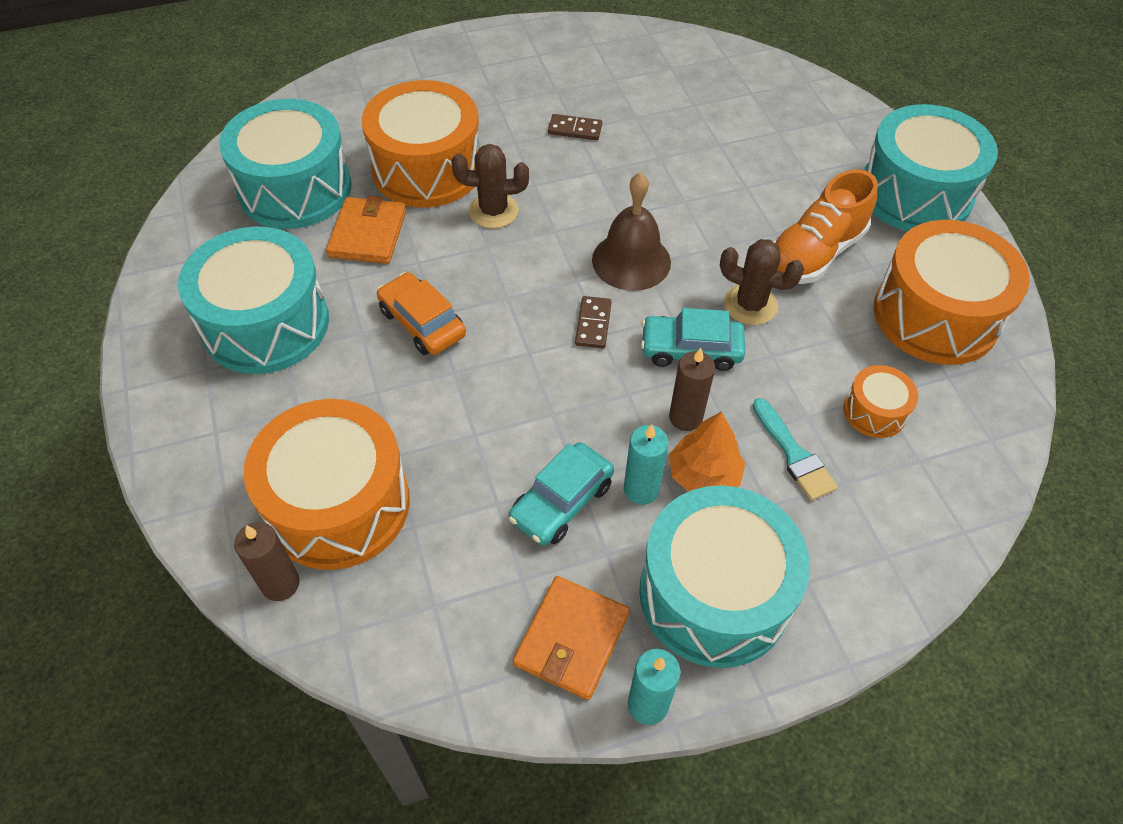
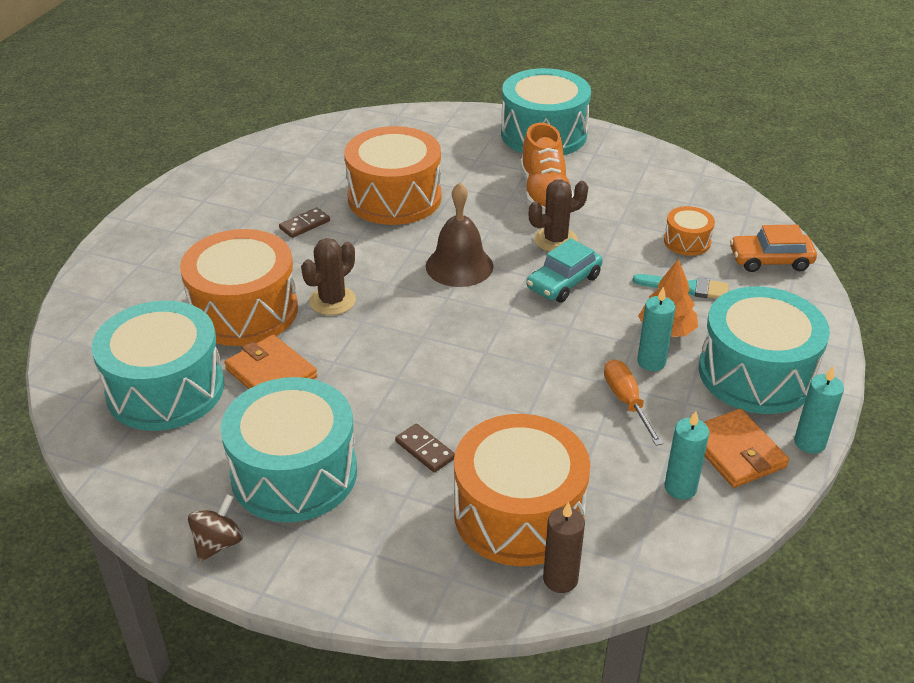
camera: 50 degrees left, 15 degrees down
(157, 329) = (218, 543): none -> brown spinning top
(422, 323) = (396, 389): orange car -> orange car (770, 260)
(476, 616) = (680, 488): none -> turquoise candle
(561, 501) = (626, 401): turquoise car -> orange screwdriver
(593, 324) = (494, 311): brown domino -> brown domino (425, 450)
(685, 417) = (614, 314): brown candle -> none
(935, 315) = (642, 181): orange drum -> orange drum (394, 198)

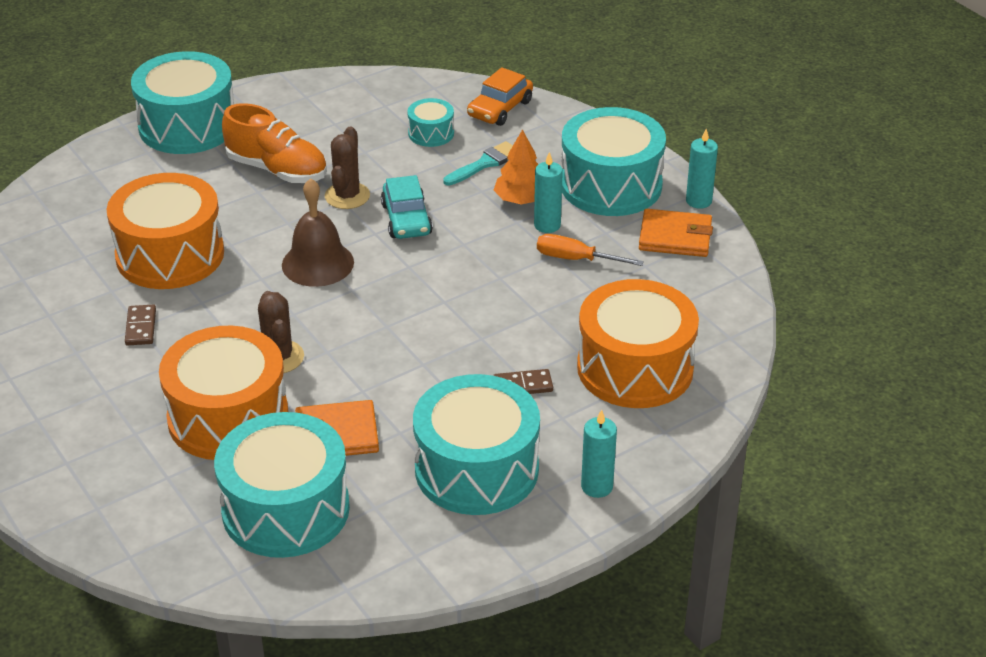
camera: 55 degrees left, 0 degrees up
(218, 543) = (514, 544): brown spinning top -> none
(560, 579) = (713, 378): brown candle -> none
(680, 488) = (683, 280): turquoise candle -> turquoise candle (597, 486)
(687, 241) = (431, 133): orange drum -> turquoise drum

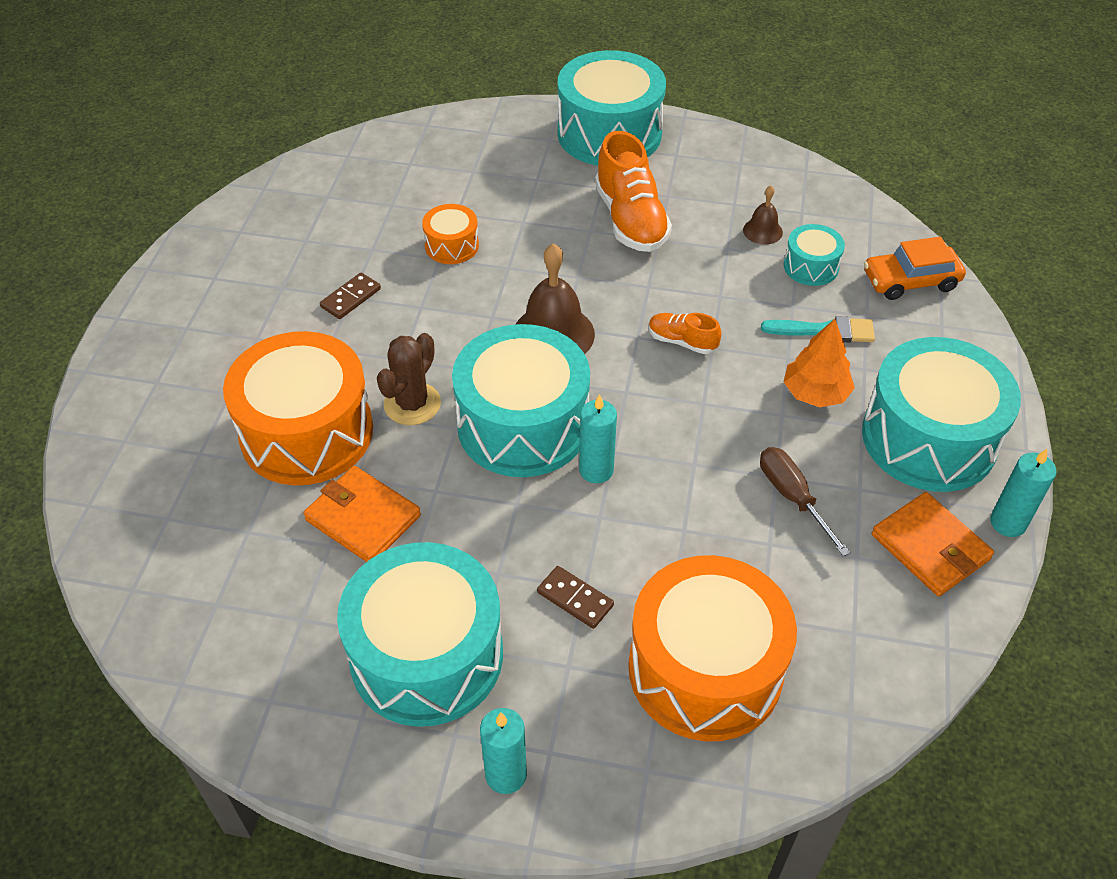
camera: 45 degrees right, 10 degrees up
(170, 255) = (452, 246): orange drum -> orange drum, size x0.47
(286, 509) = (237, 559): turquoise drum -> turquoise drum (523, 425)
(347, 196) = (658, 283): brown cactus -> none
(374, 129) = (762, 231): none -> brown bell
(406, 219) = (682, 341): turquoise car -> orange shoe
(547, 225) = (808, 439): turquoise candle -> turquoise candle (596, 470)
(575, 259) = (792, 497): orange screwdriver -> brown screwdriver

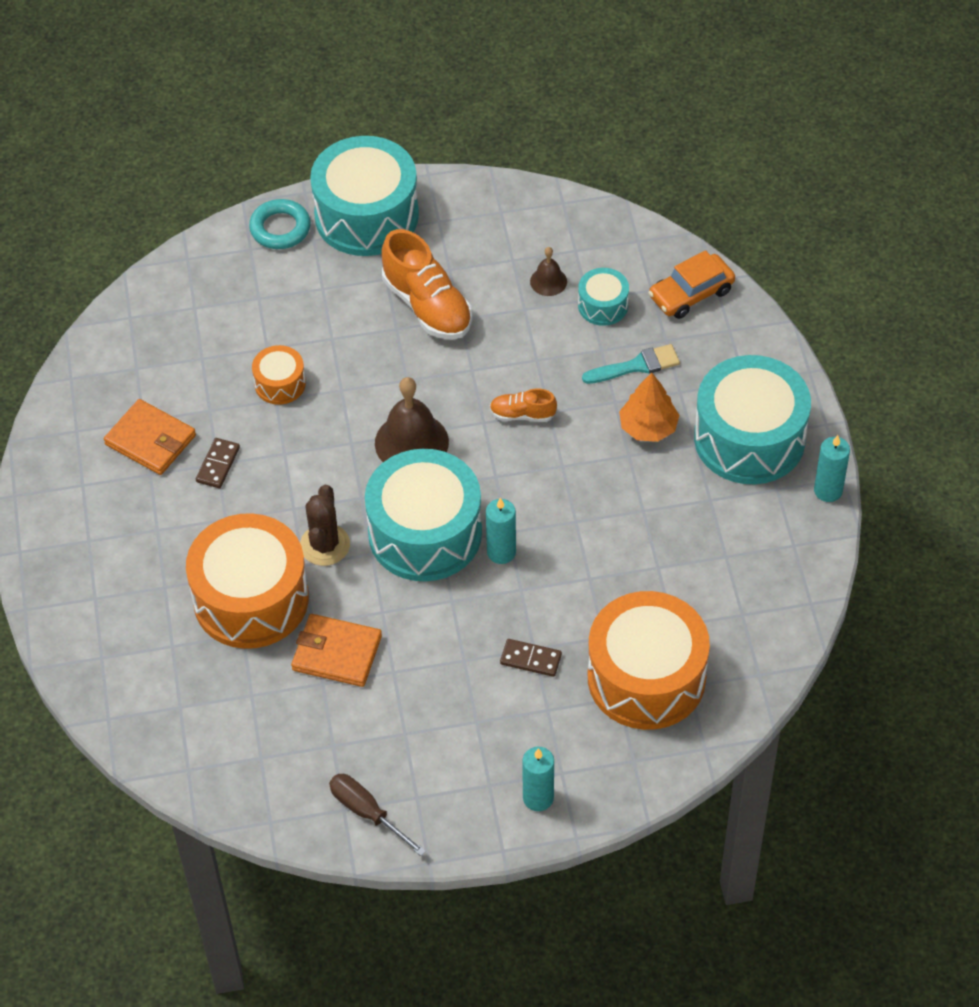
camera: 20 degrees left, 5 degrees up
(427, 655) = (441, 738): turquoise drum -> none
(524, 123) = (280, 228): none -> turquoise ring
(792, 497) = (661, 523): brown screwdriver -> brown screwdriver (367, 812)
(930, 547) = (776, 529): orange wallet -> orange wallet (150, 440)

